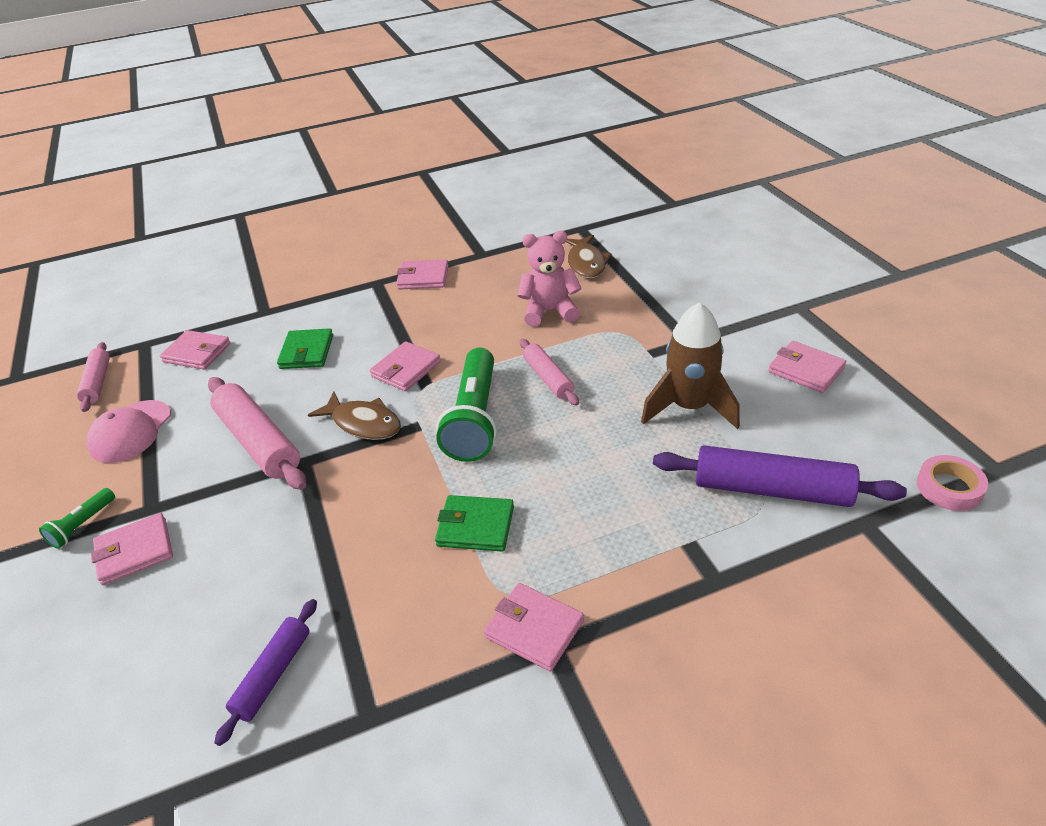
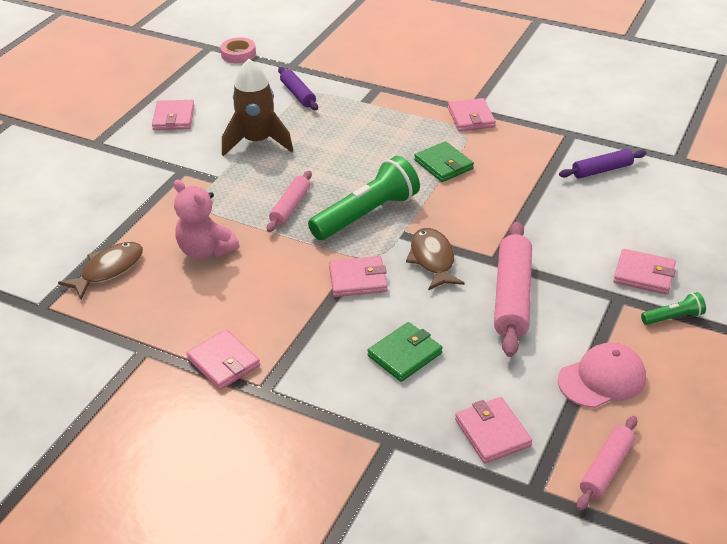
camera: 135 degrees left, 0 degrees up
(771, 489) = (298, 94): purple rolling pin -> purple rolling pin, size x0.59

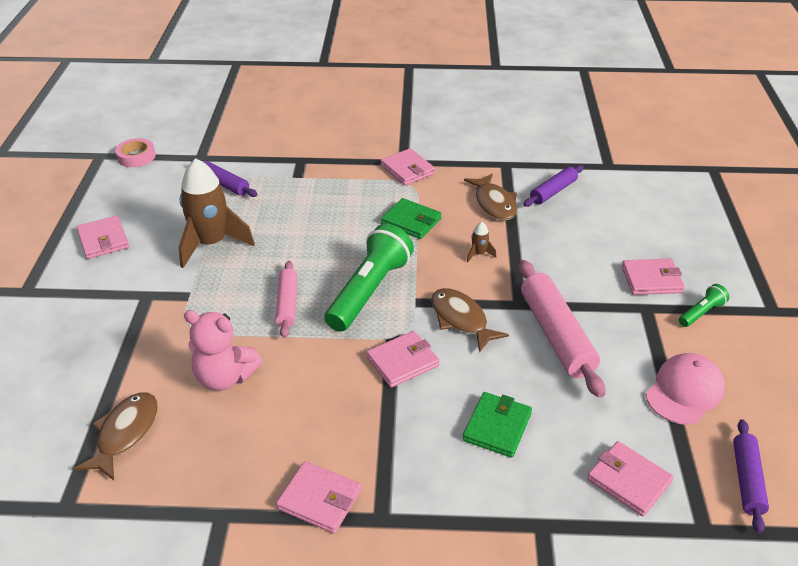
camera: 25 degrees left, 0 degrees up
(488, 208) = (479, 254): none -> brown rocket
(534, 167) = (494, 204): none -> brown fish
(606, 468) = (746, 480): pink rolling pin -> purple rolling pin

